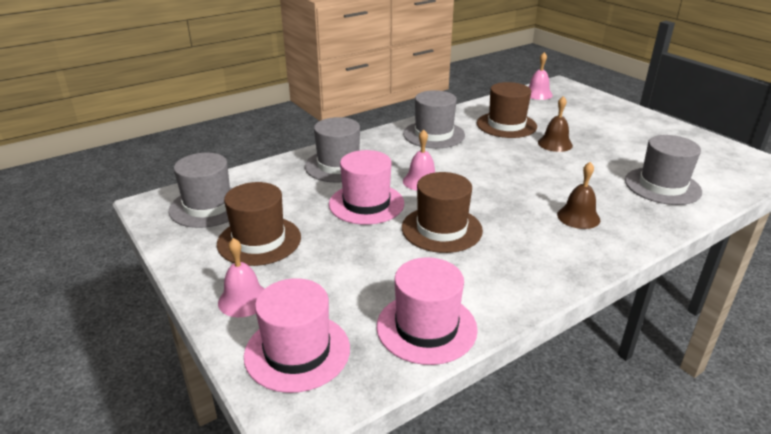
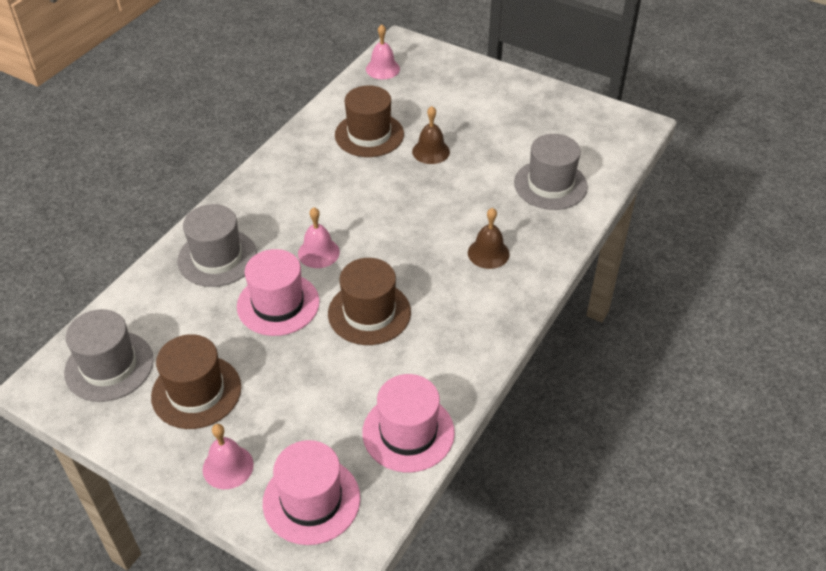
camera: 25 degrees left, 15 degrees up
(434, 134) = (297, 174): grey hat -> none

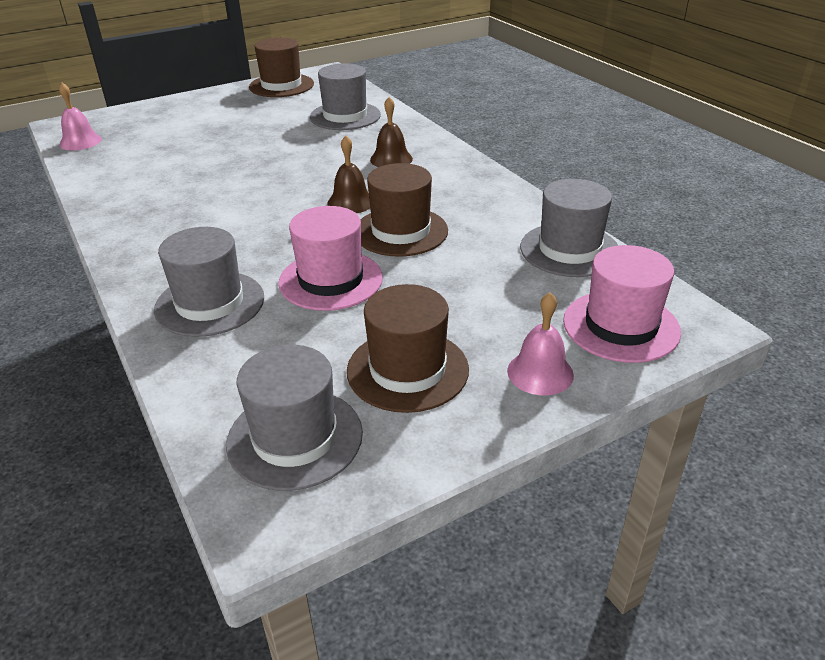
camera: 60 degrees left, 10 degrees down
(318, 252) = (286, 238): pink bell -> none
(369, 135) = (160, 171): brown hat -> brown hat (281, 85)
(408, 432) = (569, 250): pink hat -> grey hat
(431, 151) = (231, 150): brown bell -> brown bell (351, 202)

